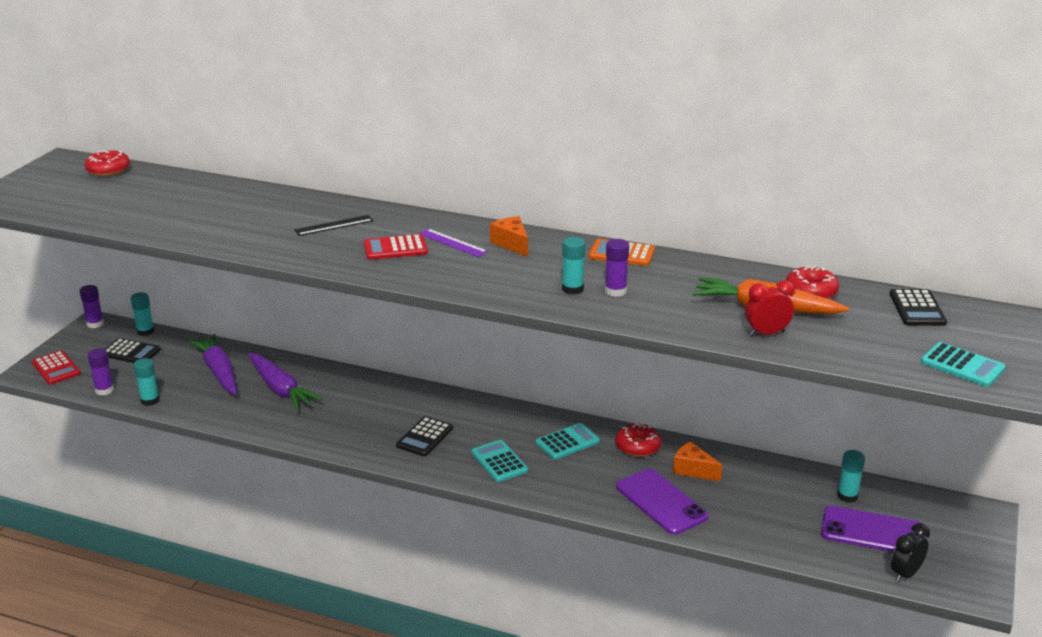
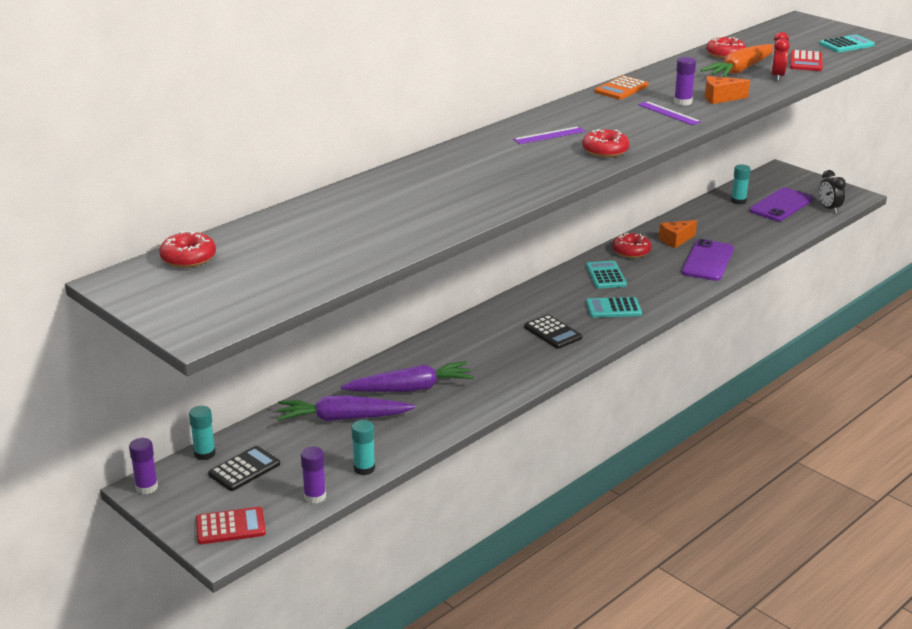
camera: 65 degrees left, 0 degrees up
(334, 225) = (467, 172): black ruler -> none
(395, 248) = (540, 156): red calculator -> red calculator (806, 62)
(434, 274) = (605, 151): none -> red donut
(511, 244) = (571, 117): orange cheese -> orange cheese (720, 98)
(572, 289) = (669, 113): turquoise glue stick -> purple ruler
(661, 502) = (707, 261): purple phone -> purple phone turned 60 degrees counterclockwise
(917, 308) = (768, 37): black calculator -> none

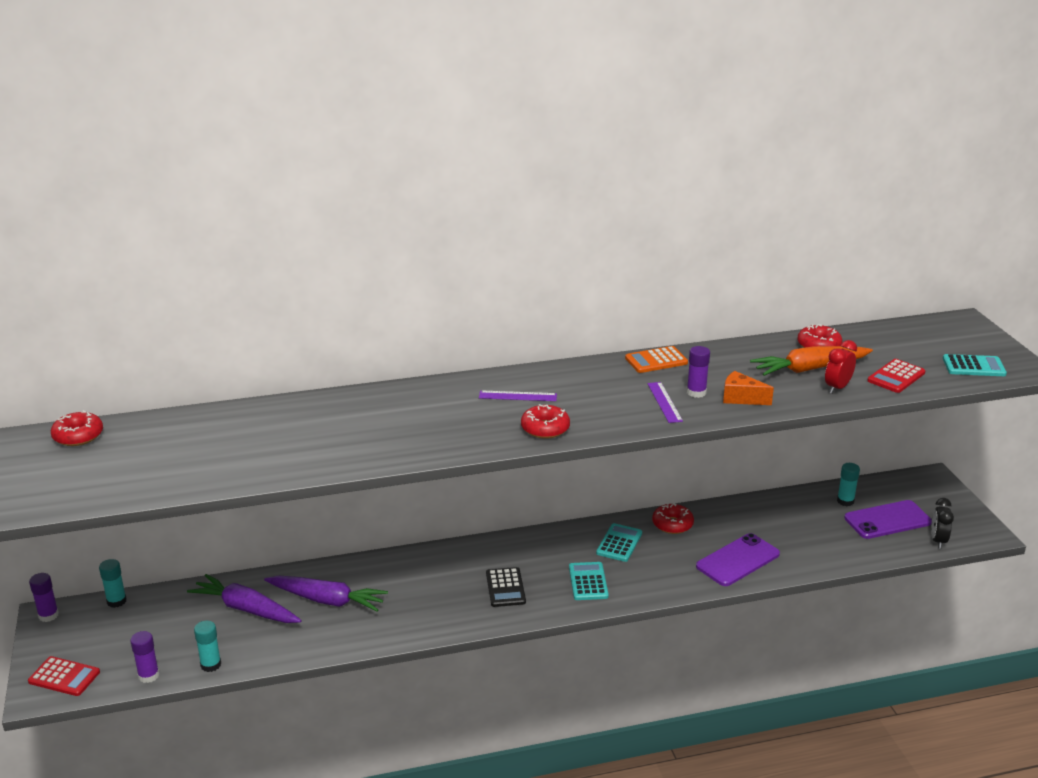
camera: 30 degrees right, 0 degrees up
(244, 469) = (128, 627): black calculator -> none
(613, 308) = (588, 582): turquoise calculator -> turquoise calculator turned 60 degrees clockwise
(675, 240) = (730, 526): orange cheese -> none

